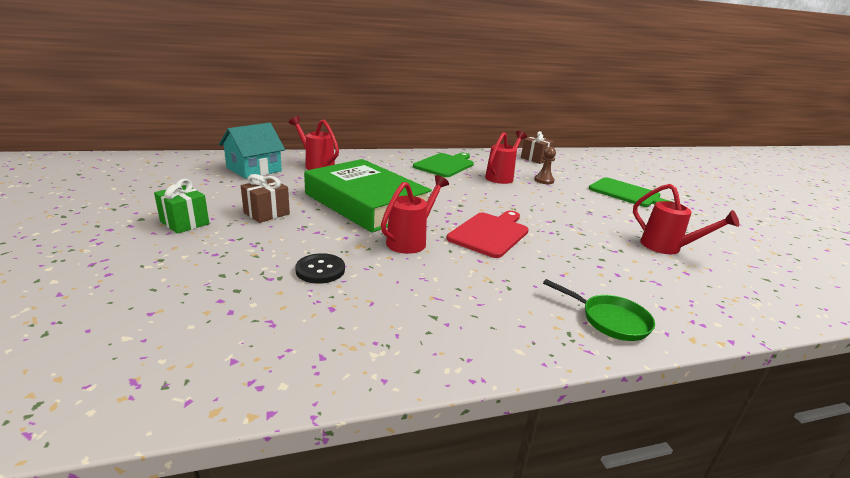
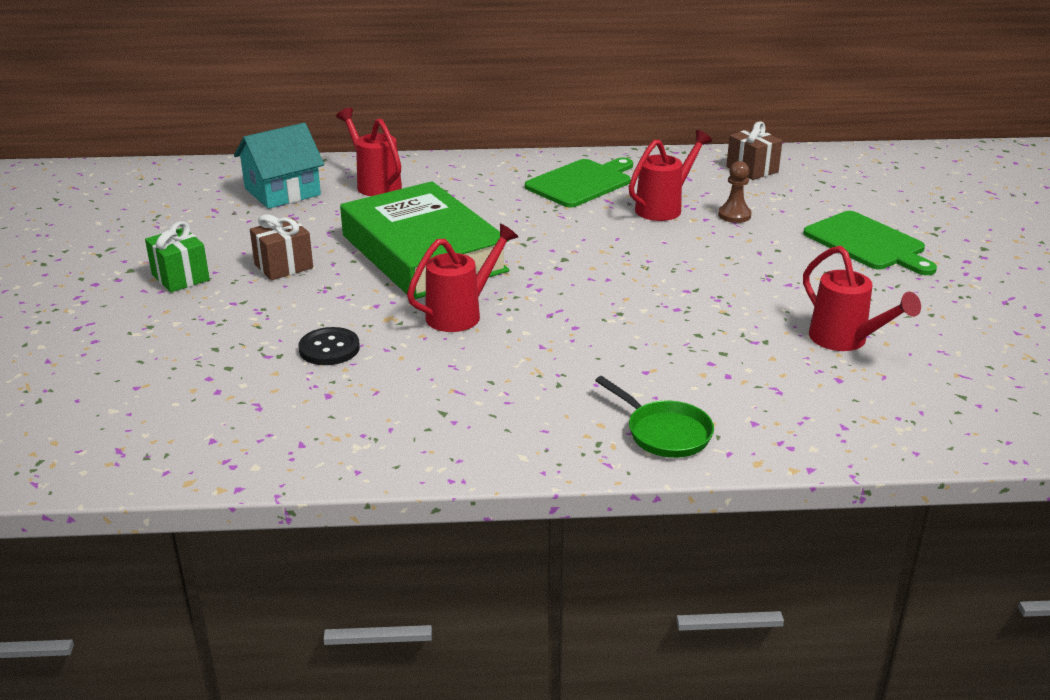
camera: 15 degrees right, 5 degrees up
(490, 233) = (581, 307): red cutting board -> none

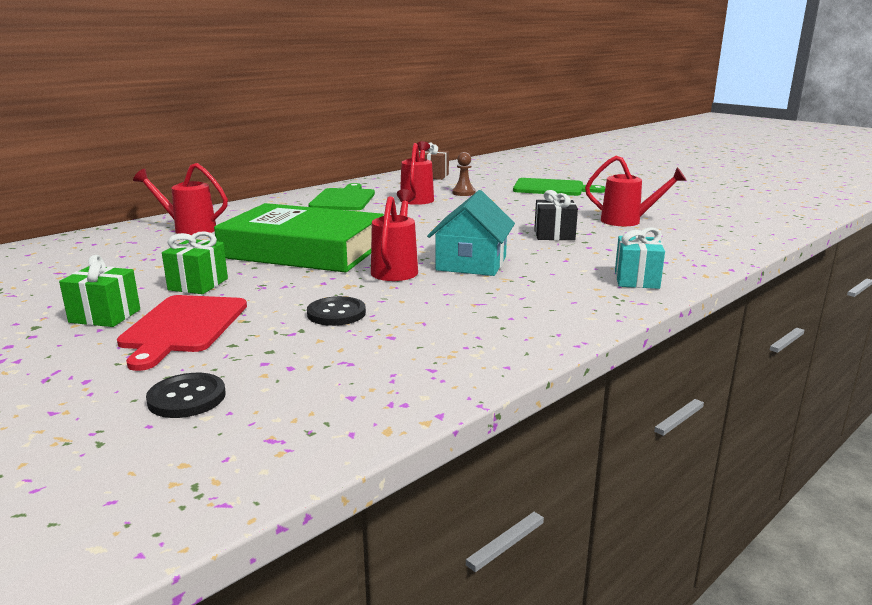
camera: 40 degrees left, 10 degrees down
(123, 387) = (187, 398): none -> black button
(211, 313) = (183, 326): none -> red cutting board
(282, 192) = (110, 249): turquoise house -> turquoise house (471, 263)
(283, 266) = (198, 284): brown gift -> green gift
(664, 433) = (636, 280): green pan -> turquoise gift
(706, 328) = (554, 235): none -> black gift

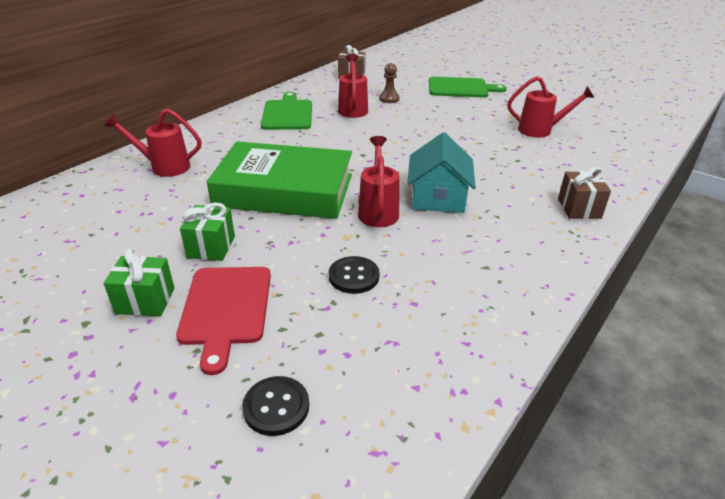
camera: 10 degrees left, 15 degrees up
(554, 235) = (489, 153): black gift -> none
(636, 280) = (579, 208): turquoise gift -> brown gift

